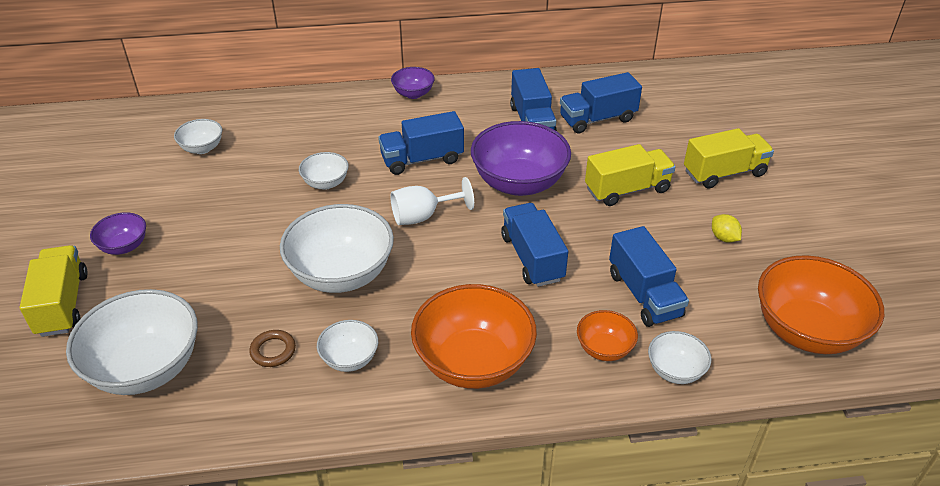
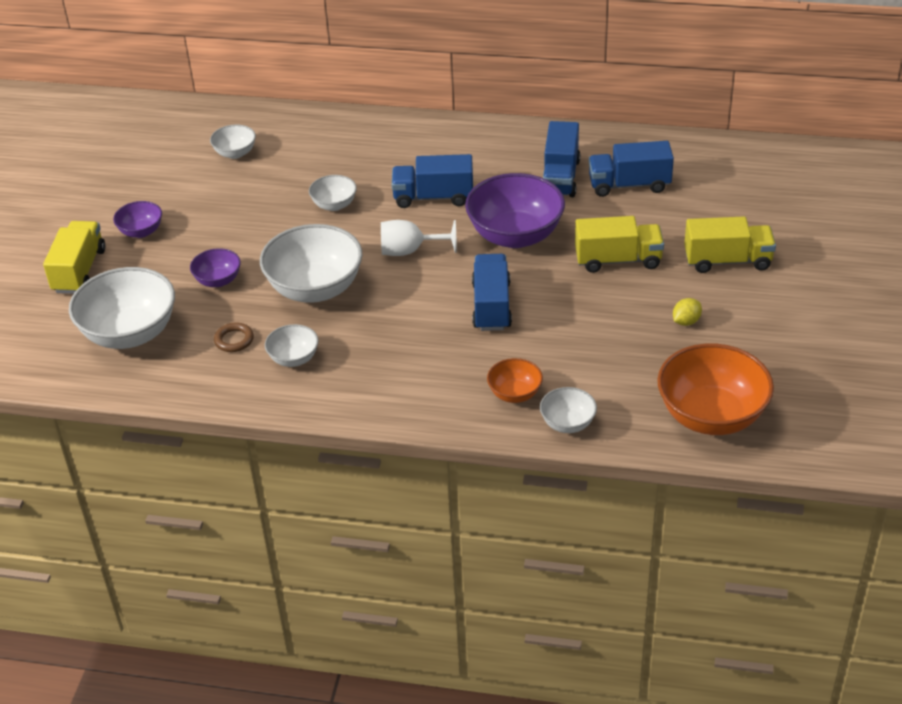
camera: 20 degrees right, 0 degrees up
(413, 94) = (455, 129): purple bowl -> purple bowl (218, 280)
(473, 362) = (395, 381): orange bowl -> none
(644, 294) = (577, 356): blue truck -> none
(723, 238) = (686, 321): yellow lemon -> yellow lemon turned 60 degrees clockwise

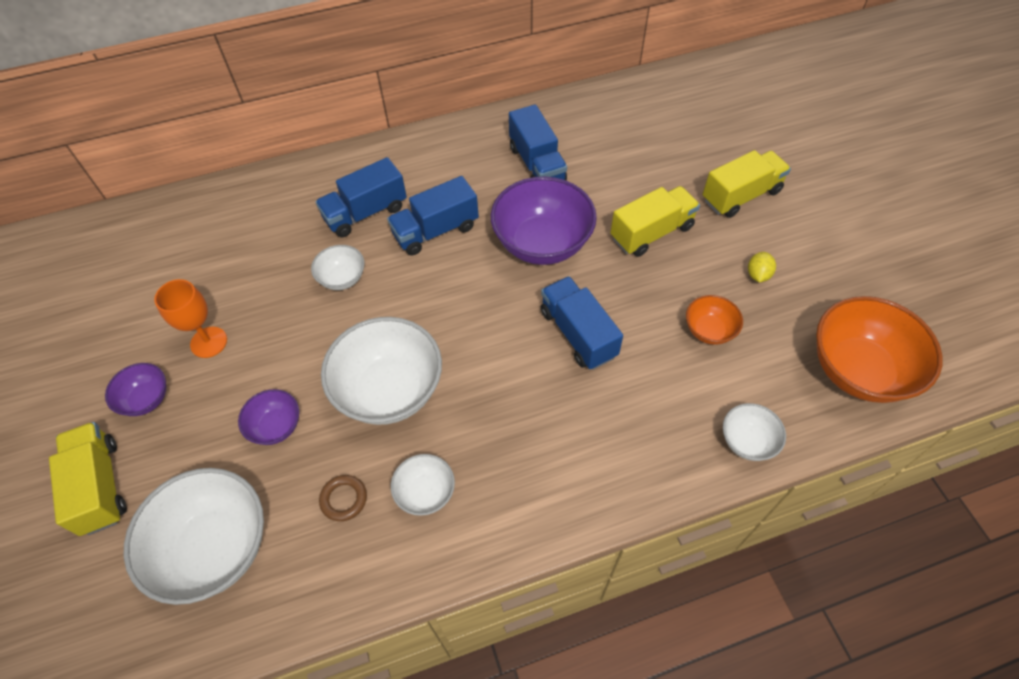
camera: 30 degrees left, 15 degrees up
(207, 212) = (209, 342): none -> orange goblet
(235, 153) = (196, 256): white bowl -> none
(410, 251) = (455, 302): white goblet -> none
(515, 394) = (674, 429): orange bowl -> orange bowl (709, 330)
(629, 185) = (602, 149): blue truck -> blue truck (365, 213)

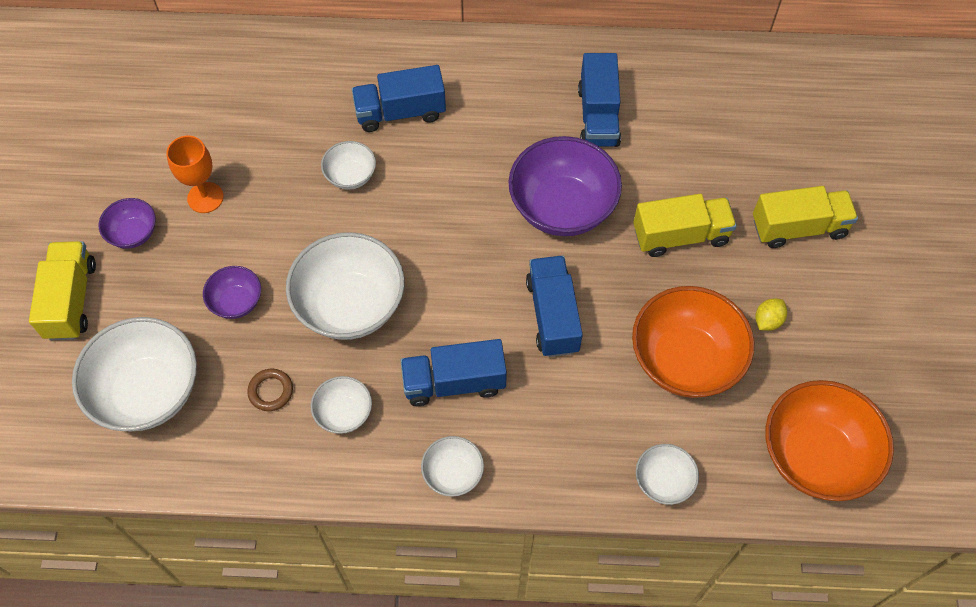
camera: 20 degrees right, 5 degrees up
(435, 231) = (461, 156): blue truck -> blue truck (454, 382)
(556, 510) = (453, 474): none -> white bowl
(709, 330) = (685, 360): orange bowl -> orange bowl, size x1.99

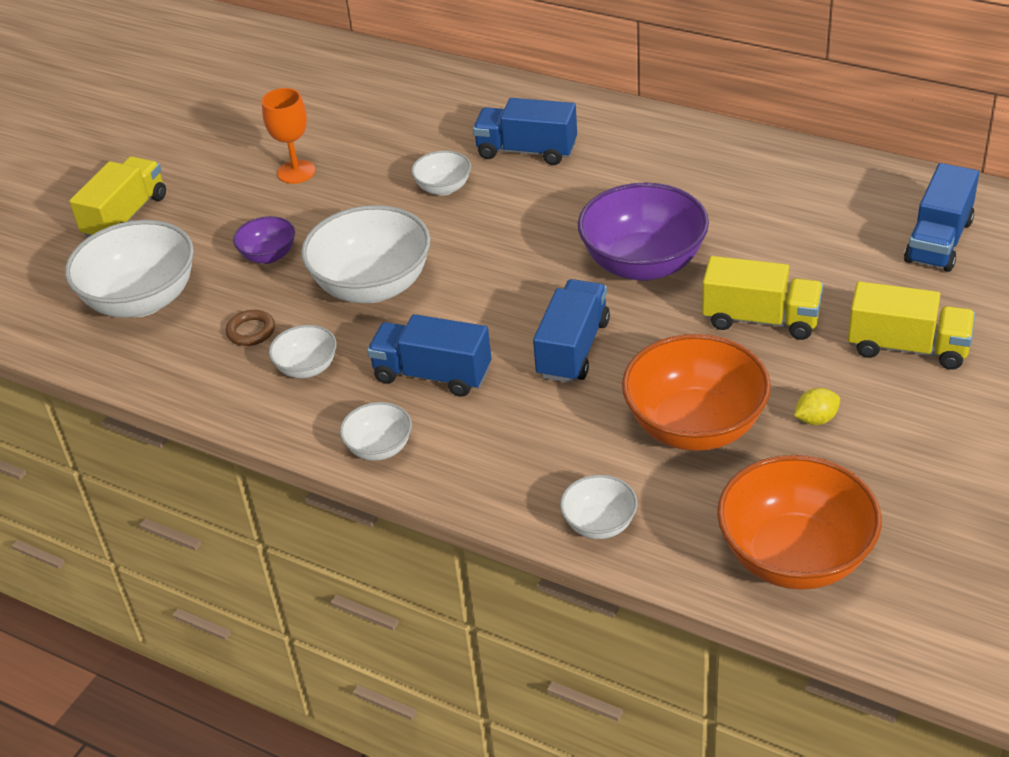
camera: 30 degrees right, 20 degrees down
(133, 233) = (214, 182): purple bowl -> none
(598, 116) = (733, 199): blue truck -> blue truck (938, 241)

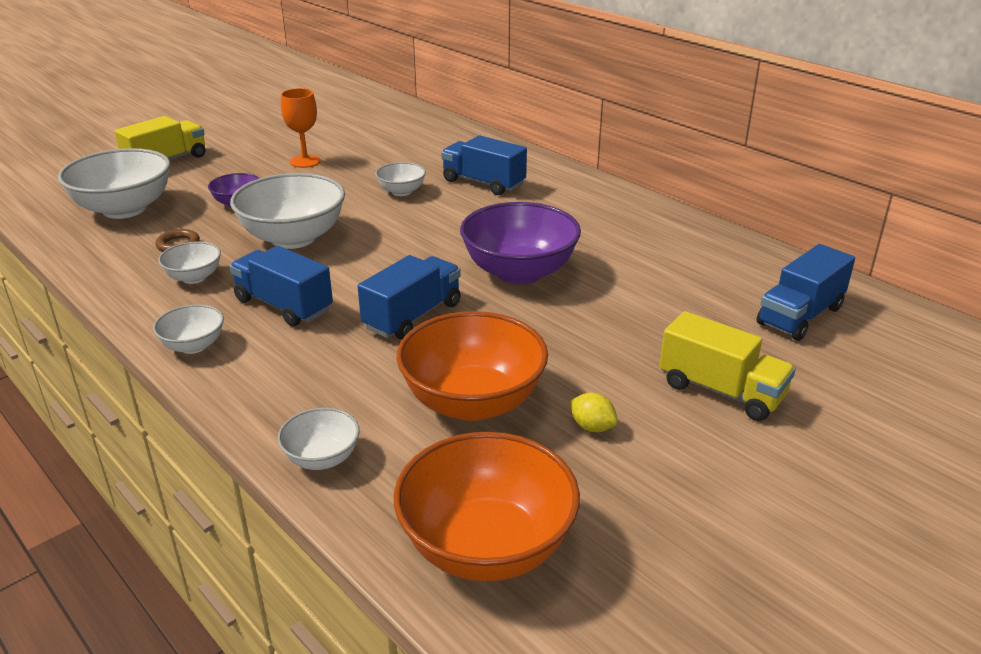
camera: 15 degrees right, 10 degrees down
(761, 319) = (593, 335): yellow truck -> none
(816, 419) = (592, 427): yellow lemon -> yellow lemon turned 45 degrees clockwise

